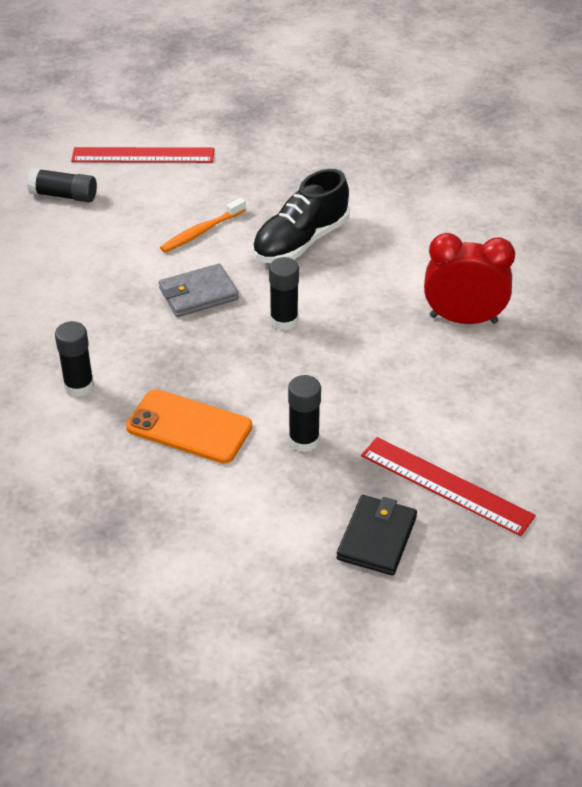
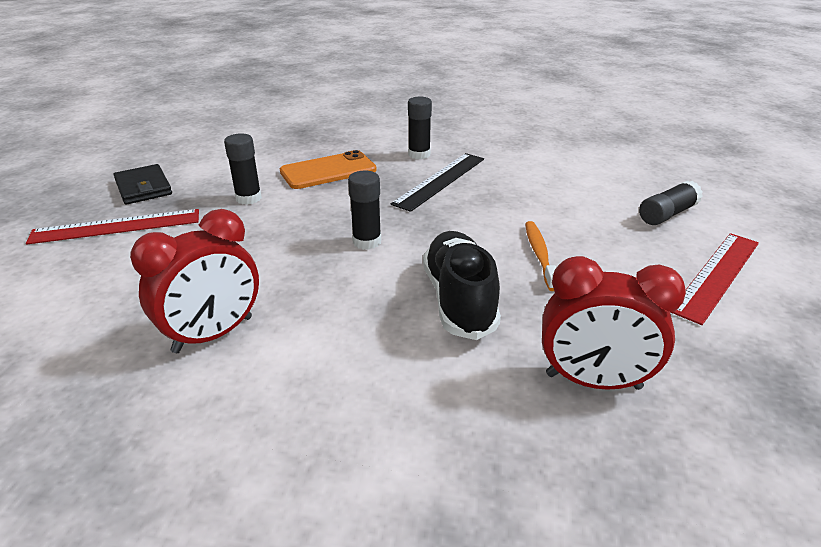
camera: 130 degrees right, 10 degrees down
(128, 338) = (440, 180): none -> black ruler
(198, 294) = (452, 220): grey wallet -> none
(313, 169) = (593, 381): none -> red clock

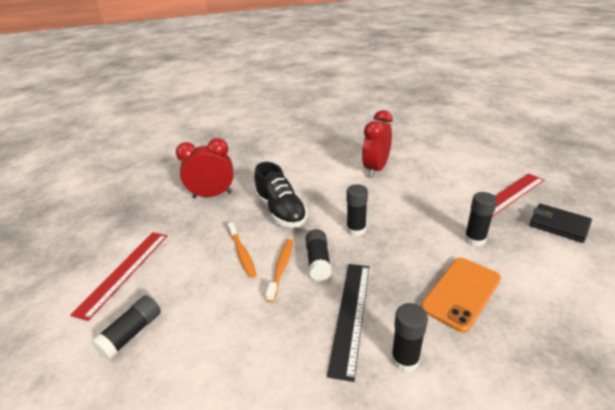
camera: 160 degrees right, 0 degrees up
(443, 222) = (318, 261): none -> black glue stick
(491, 227) = (281, 268): none -> orange toothbrush

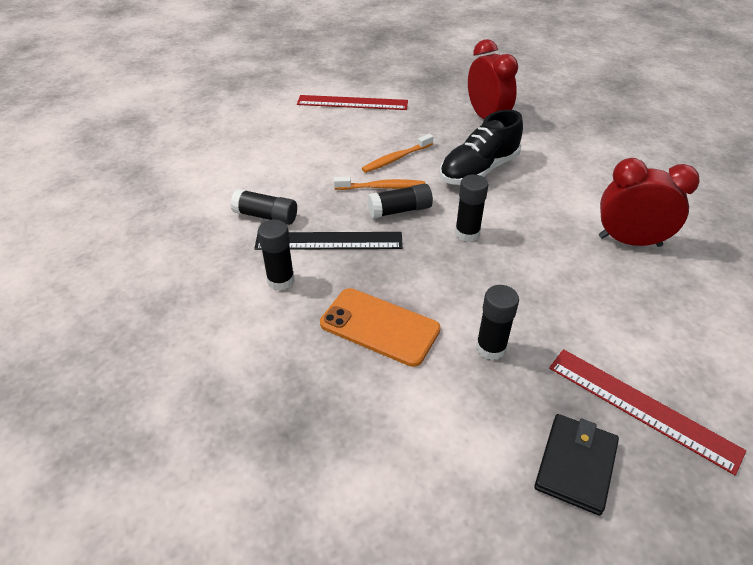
camera: 75 degrees right, 10 degrees up
(131, 333) = (288, 127): black glue stick -> black glue stick (266, 216)

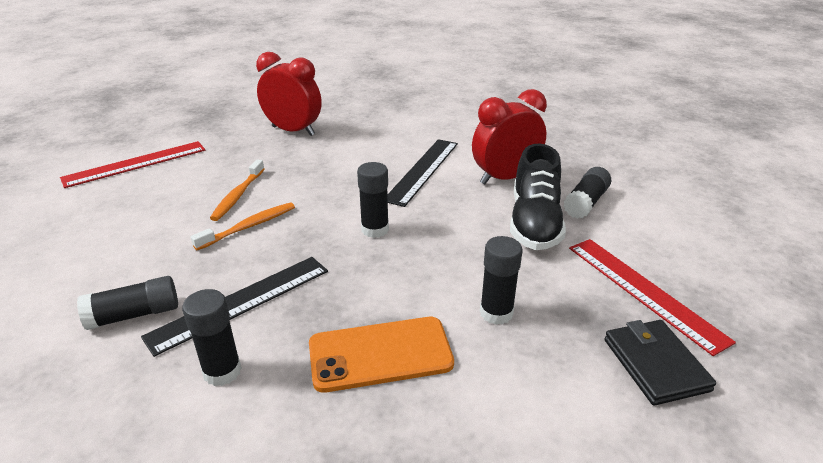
camera: 40 degrees left, 10 degrees down
(400, 210) = (289, 239): black glue stick -> black glue stick (586, 203)
(479, 170) = (330, 174): black shoe -> black shoe (534, 222)
(559, 200) = (422, 170): none -> black ruler
(641, 407) = (644, 291): red ruler -> red ruler turned 60 degrees clockwise

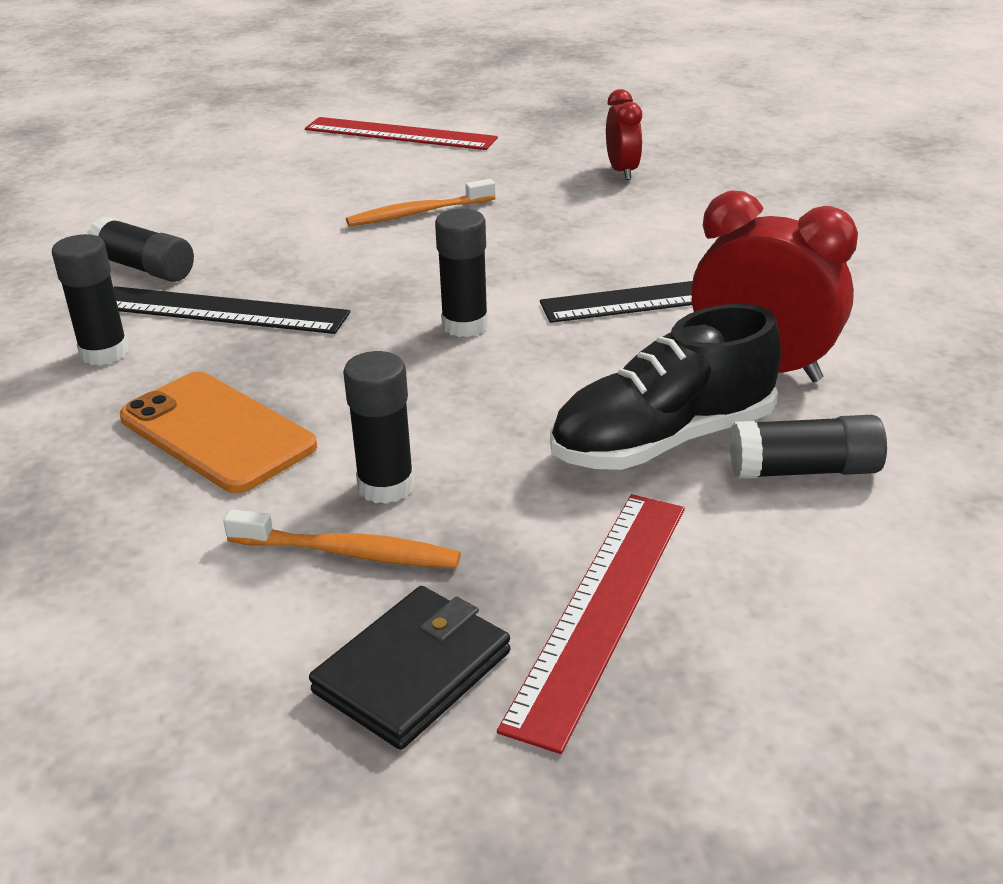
camera: 55 degrees right, 0 degrees up
(249, 226) = (364, 249): orange toothbrush -> orange toothbrush (349, 552)
(293, 131) = (622, 171): red clock -> red clock, size x0.57

